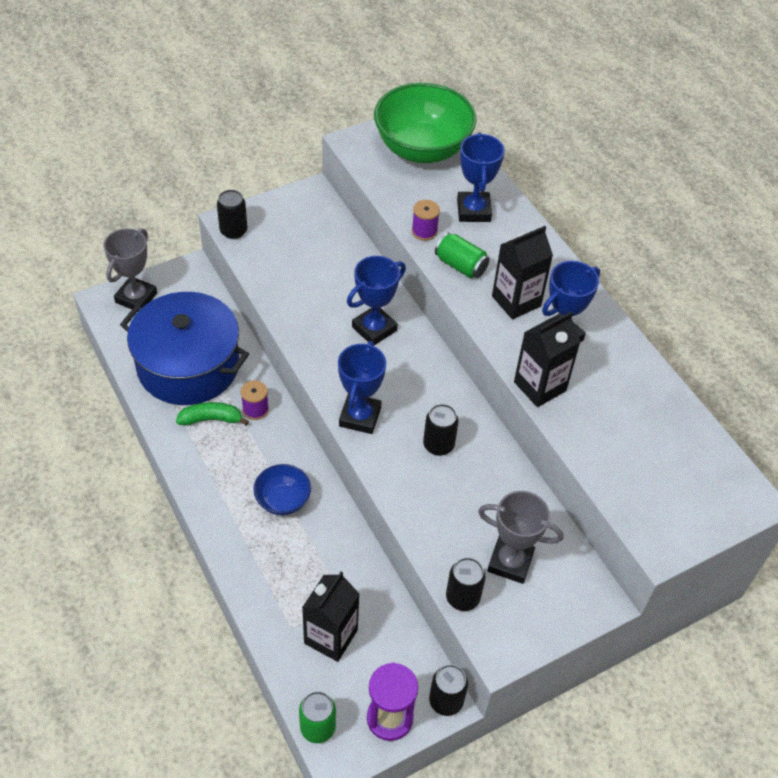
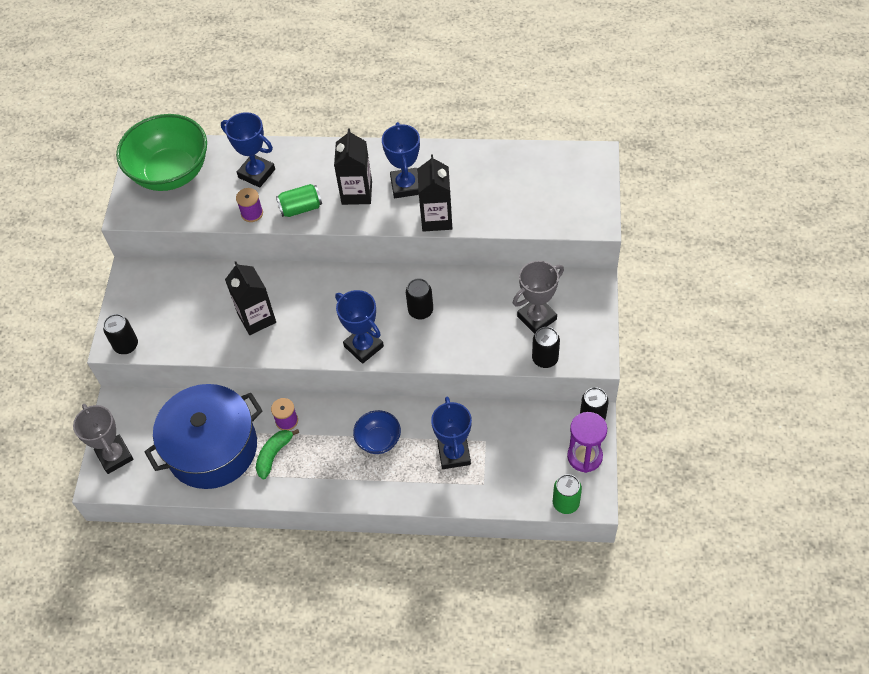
camera: 50 degrees left, 5 degrees up
(330, 636) = (505, 462): black carton -> black carton (257, 318)
(374, 329) = (293, 298): blue trophy -> blue trophy (454, 454)

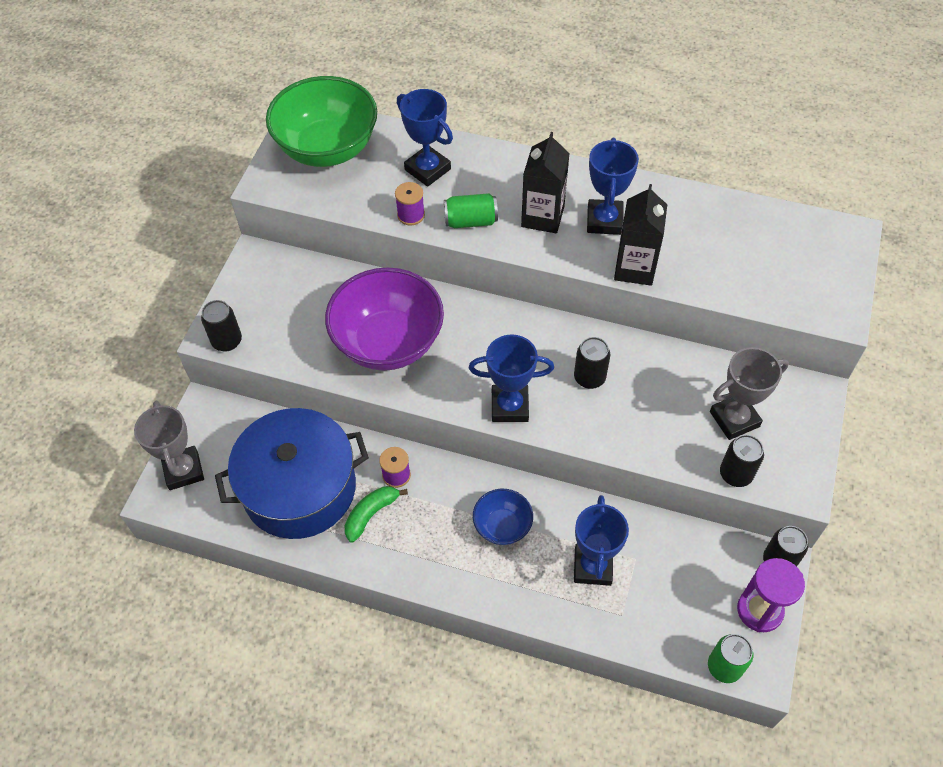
camera: 10 degrees right, 0 degrees up
(257, 318) = (388, 342): black carton -> purple bowl
(363, 346) = (509, 406): blue trophy -> blue trophy turned 60 degrees counterclockwise

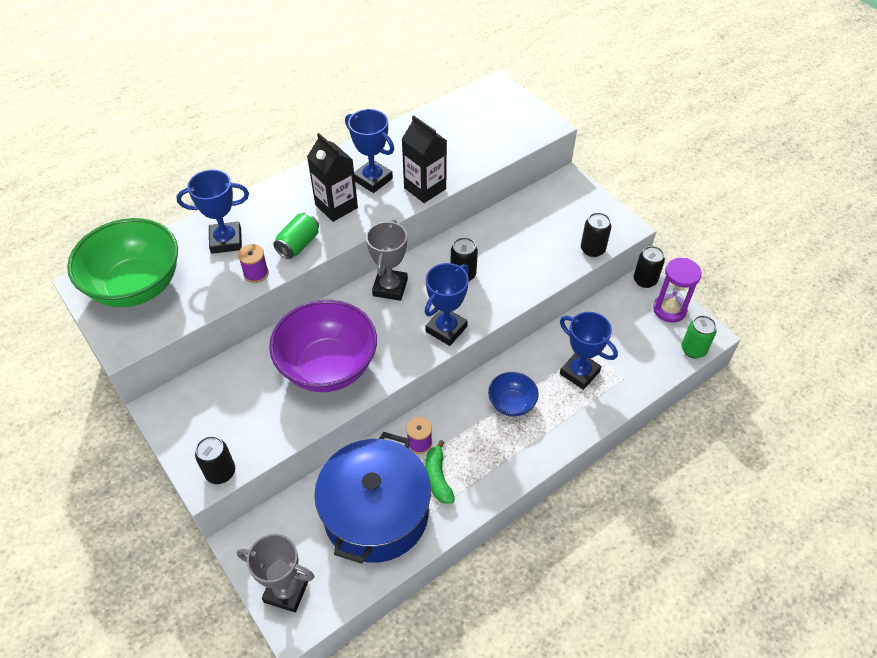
camera: 55 degrees left, 5 degrees down
(734, 419) = (555, 226): grey trophy -> grey trophy (390, 287)

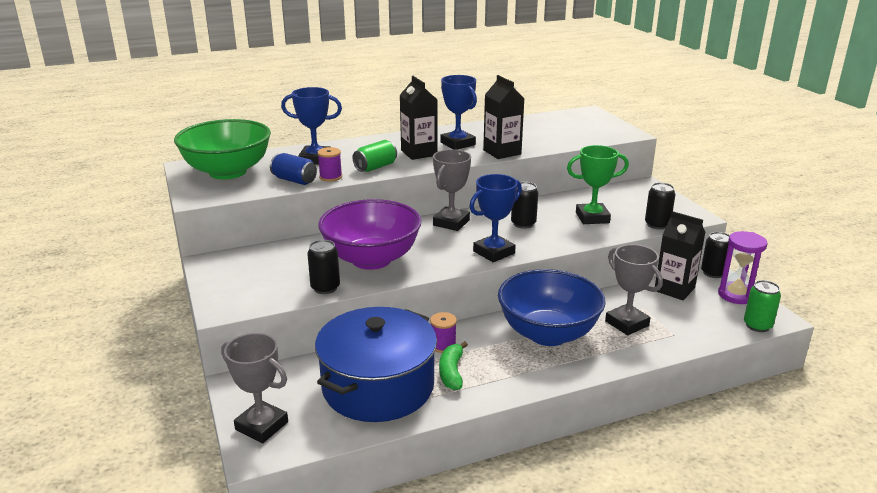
camera: 15 degrees right, 25 degrees down
(218, 288) = (294, 180): none -> blue can
(220, 472) = (239, 306): black can -> black can (325, 288)
(511, 404) = (548, 334): blue bowl -> blue bowl, size x2.00
(528, 250) = (592, 217): none -> green trophy
(579, 373) = (626, 323): blue trophy -> grey trophy
(613, 313) = (674, 289): none -> black carton

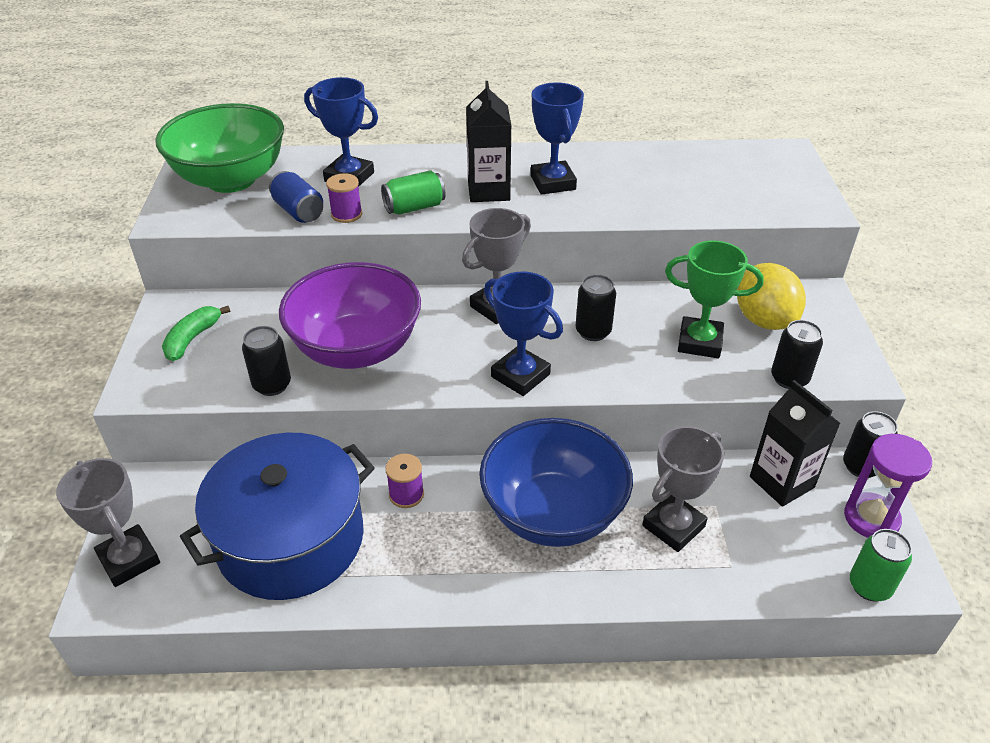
camera: 20 degrees right, 15 degrees up
(452, 372) = (391, 543): green banana -> green banana (192, 339)
(494, 252) = (520, 376): blue trophy -> blue trophy turned 60 degrees clockwise
(502, 152) = (604, 212): black carton -> none
(621, 201) = (764, 320): none -> yellow lemon
(626, 323) = (673, 526): grey trophy -> grey trophy turned 60 degrees clockwise

